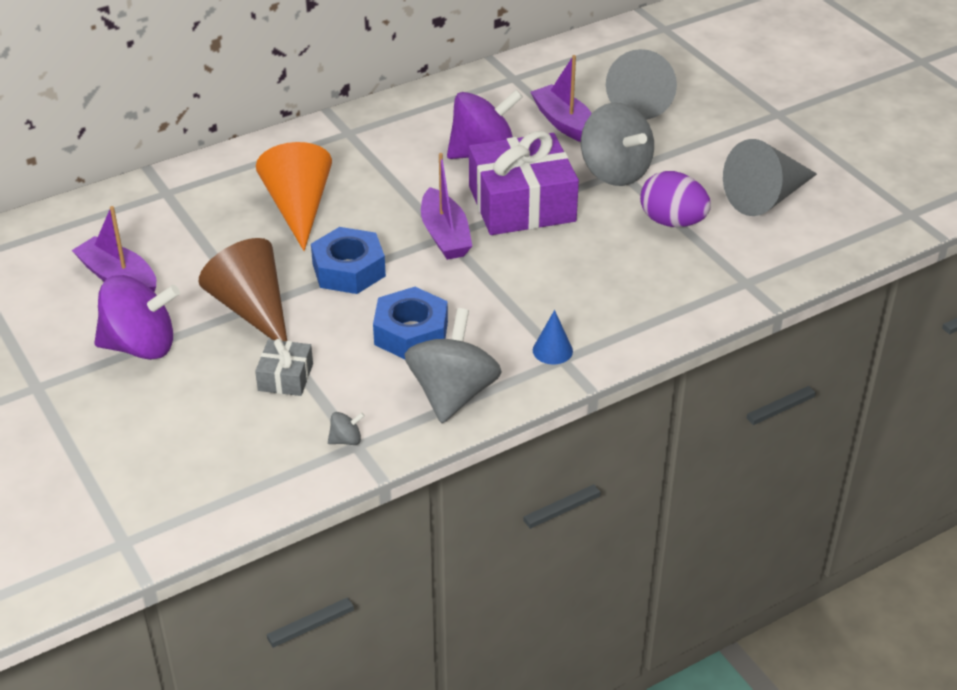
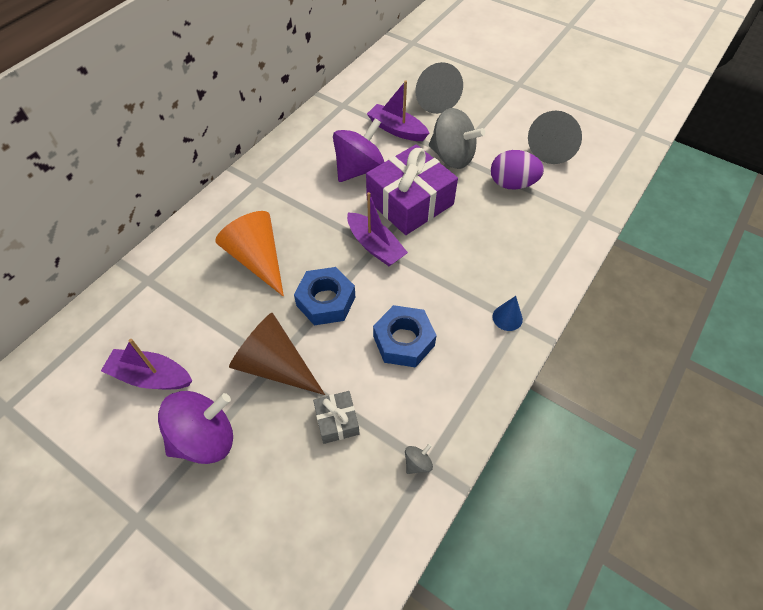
camera: 25 degrees left, 15 degrees up
(453, 394) = (466, 385): grey spinning top -> none

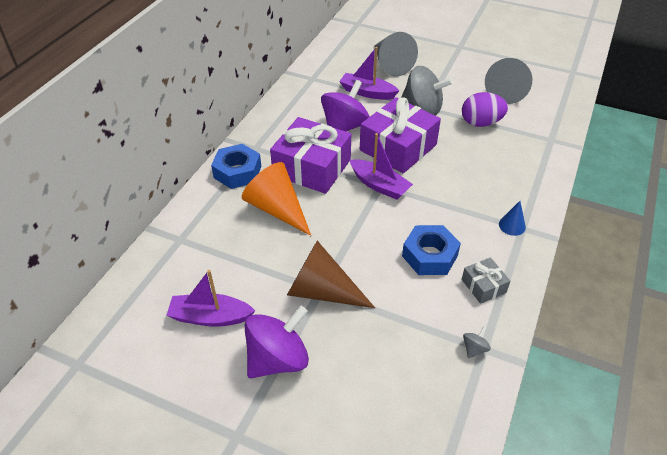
camera: 10 degrees left, 10 degrees down
(309, 214) = (312, 167): none -> purple gift
(326, 301) = (350, 234): blue nut -> blue nut (237, 172)
(337, 421) = (393, 327): grey gift -> grey gift (483, 286)

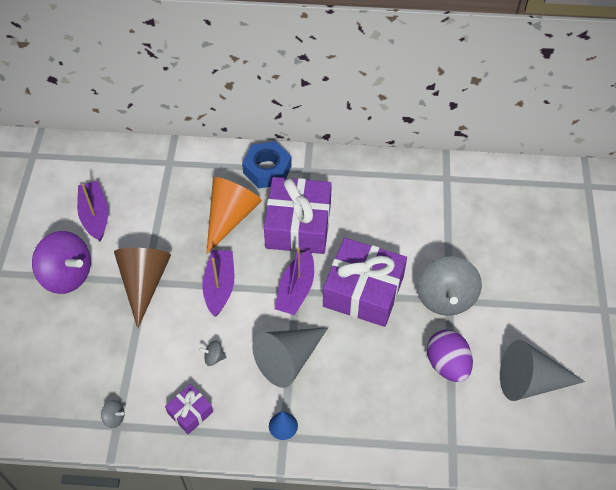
camera: 70 degrees right, 10 degrees up
(344, 127) = (374, 233): purple spinning top -> none
(367, 92) = (447, 236): purple boat -> purple boat (219, 286)
(390, 64) = (517, 244): grey cone -> grey cone (288, 360)
(429, 256) = (214, 357): blue nut -> grey spinning top
(483, 286) = (190, 412): grey gift -> purple gift

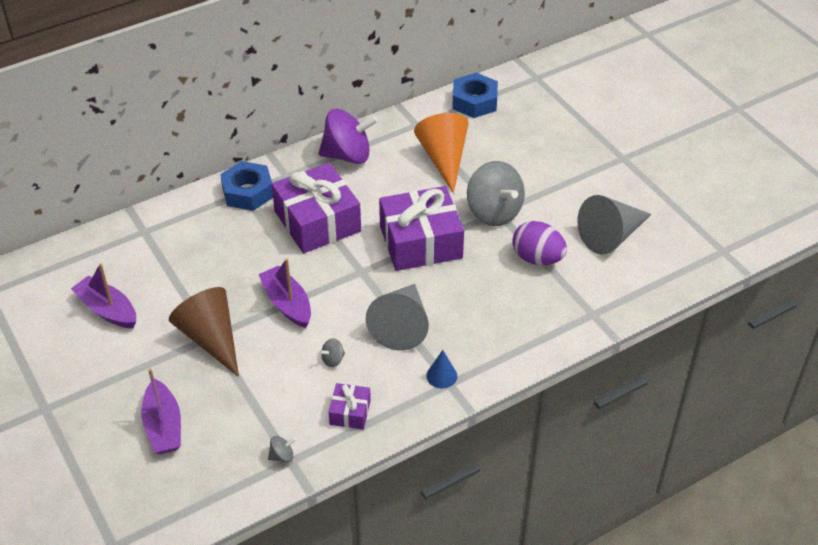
camera: 35 degrees left, 10 degrees down
(67, 275) = (125, 372): purple spinning top -> purple spinning top (347, 155)
(230, 217) = (247, 245): orange cone -> orange cone (444, 158)
(296, 290) = (360, 271): purple boat -> purple boat (163, 426)
(513, 181) = (474, 101): none -> blue nut

